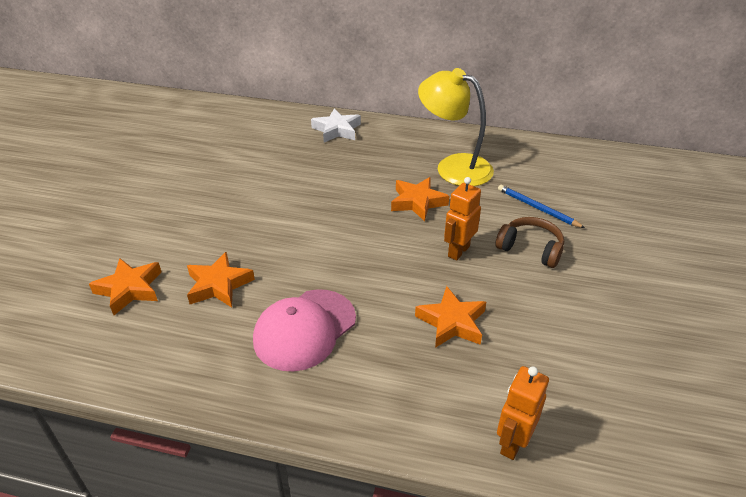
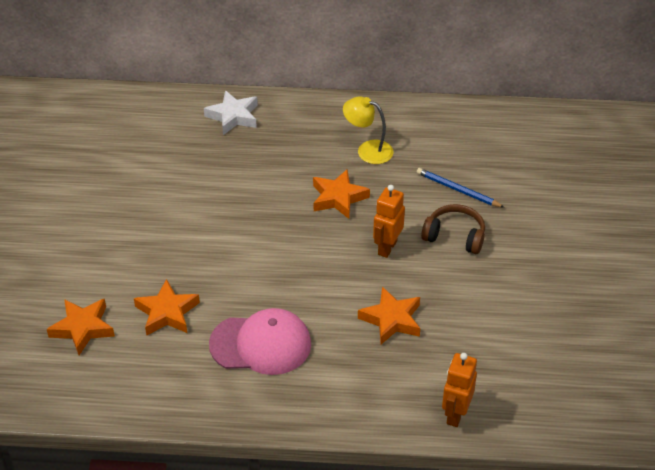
camera: 10 degrees left, 5 degrees up
(304, 329) = (261, 344): pink cap -> pink cap turned 120 degrees counterclockwise
(453, 166) = (368, 150): yellow lamp -> yellow lamp, size x0.61

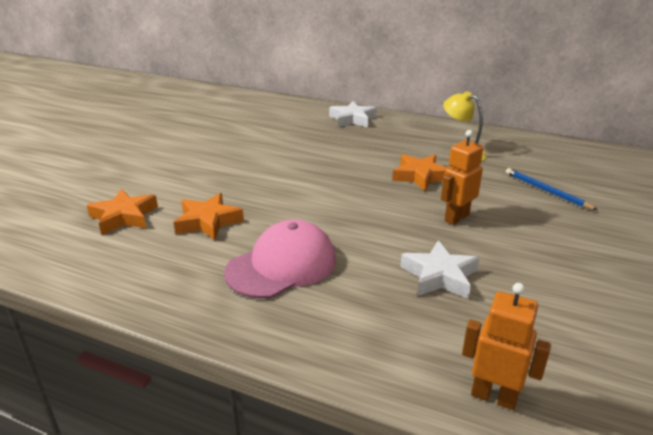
camera: 20 degrees right, 15 degrees down
(261, 344) = (282, 265): pink cap -> pink cap turned 60 degrees counterclockwise
(391, 319) = (439, 276): orange star -> white star
(455, 236) = (535, 223): brown headphones -> none
(455, 414) = (493, 396): orange robot -> orange robot turned 75 degrees clockwise

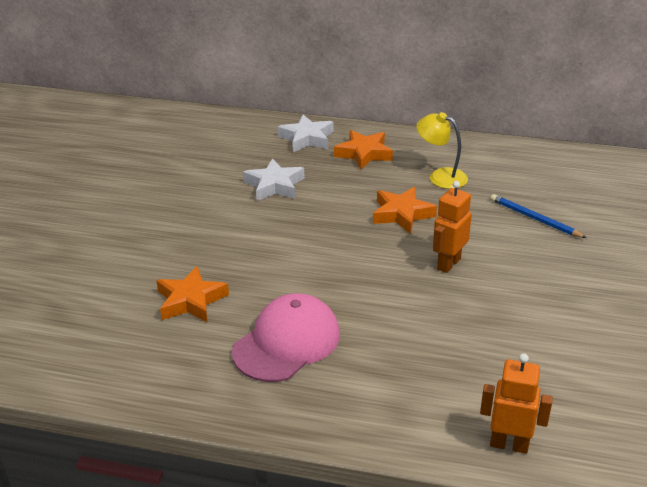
camera: 10 degrees left, 5 degrees up
(124, 217) = (95, 306): orange star -> orange star (364, 154)
(439, 276) = (443, 334): white star -> white star (274, 185)

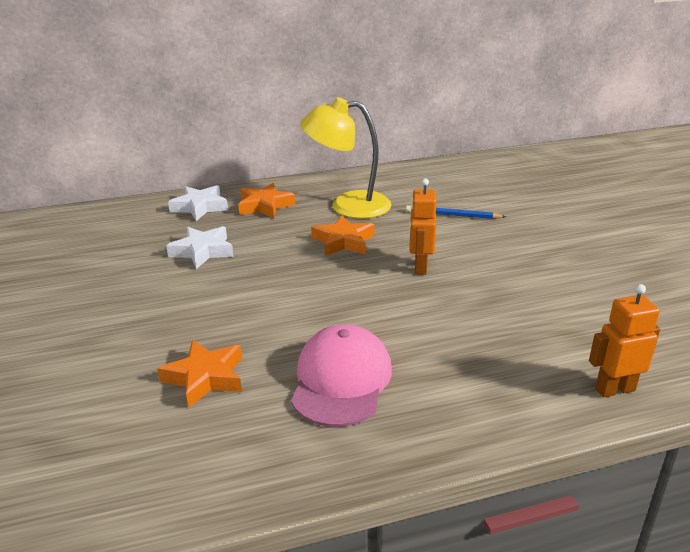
camera: 30 degrees left, 5 degrees down
(440, 176) = (348, 205): yellow lamp -> yellow lamp, size x1.64

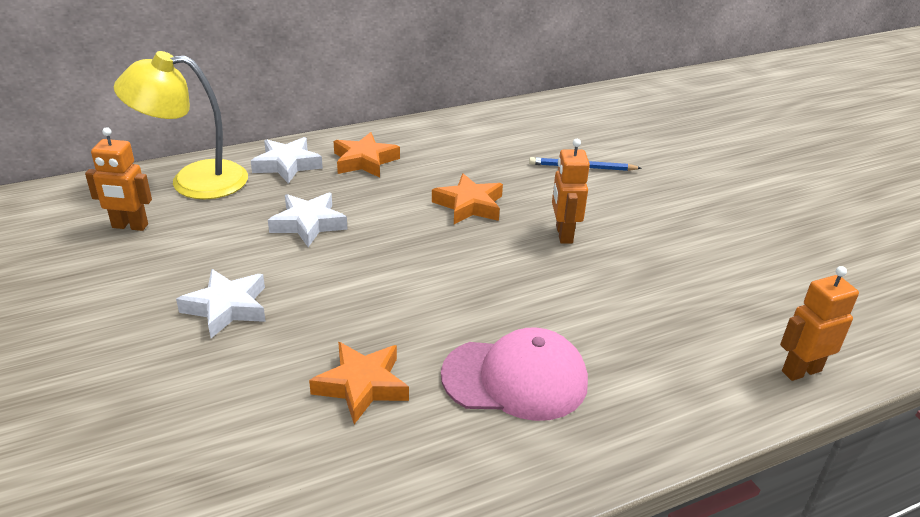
camera: 10 degrees left, 5 degrees up
(59, 248) = (130, 226): none -> orange robot
(114, 311) = (227, 308): none -> white star
(341, 380) = (515, 379): pink cap -> pink cap turned 90 degrees clockwise
(348, 205) = (461, 158): yellow lamp -> yellow lamp (193, 181)

